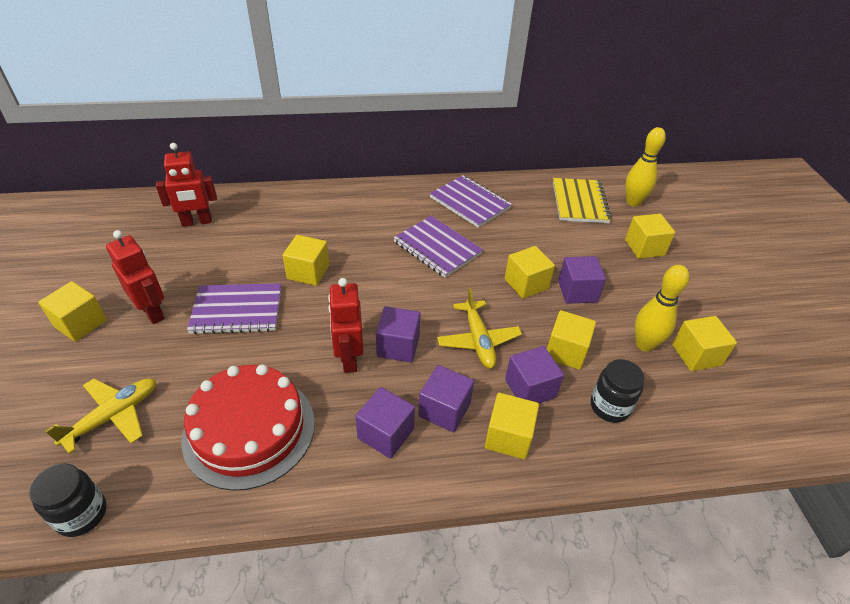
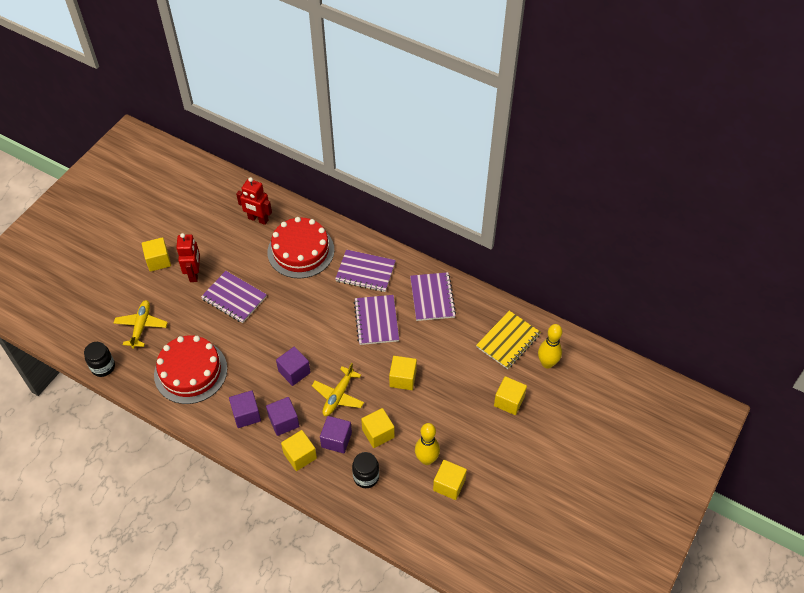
camera: 40 degrees right, 10 degrees up
(113, 416) = (141, 326): yellow plane -> yellow plane turned 75 degrees counterclockwise
(281, 227) = (301, 251): none -> red cake
(308, 272) = (289, 294): yellow cube -> none
(349, 358) = (264, 363): red robot -> none
(377, 213) = (365, 272): none -> purple notebook
(577, 291) = (427, 403): purple cube -> none

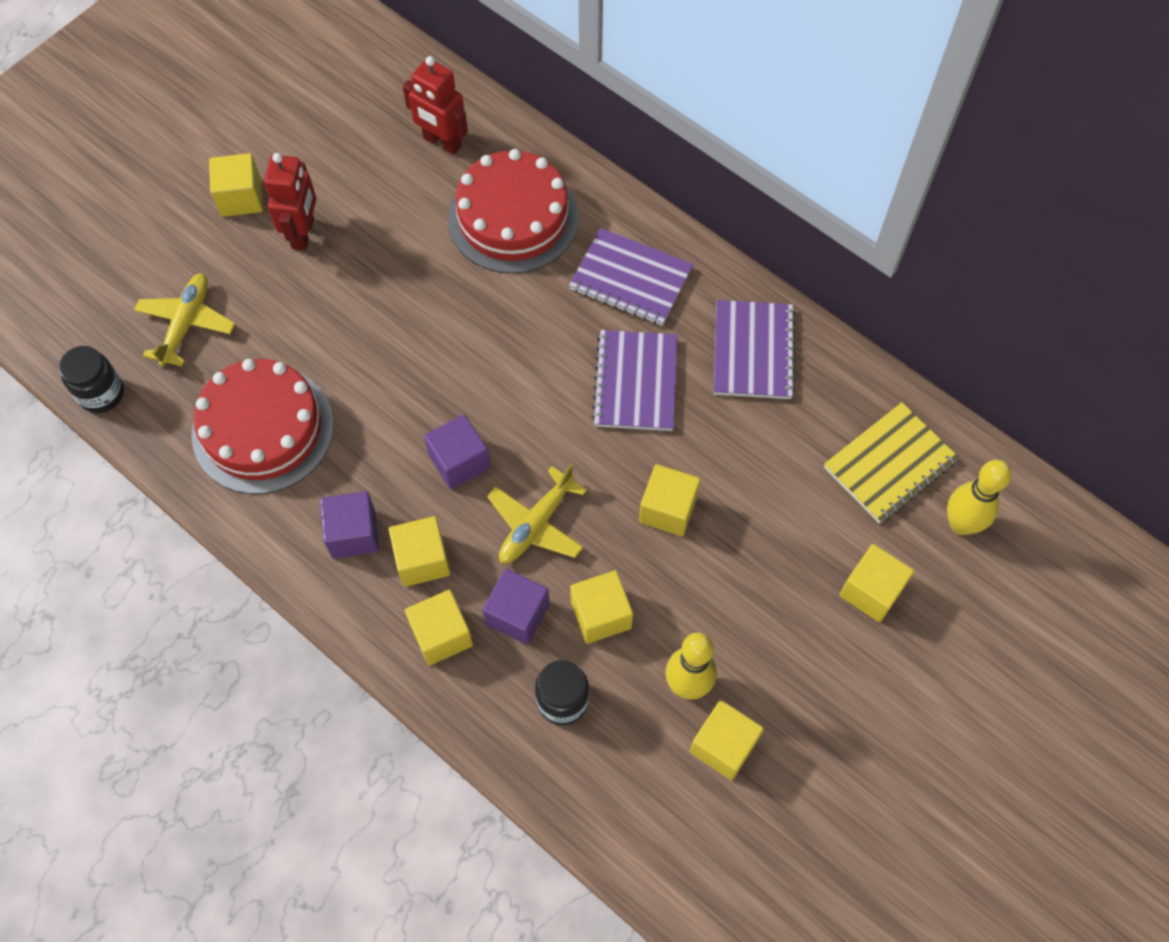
camera: 10 degrees right, 10 degrees up
(234, 298) = (370, 293): purple notebook -> none
(284, 421) = (422, 560): purple cube -> yellow cube

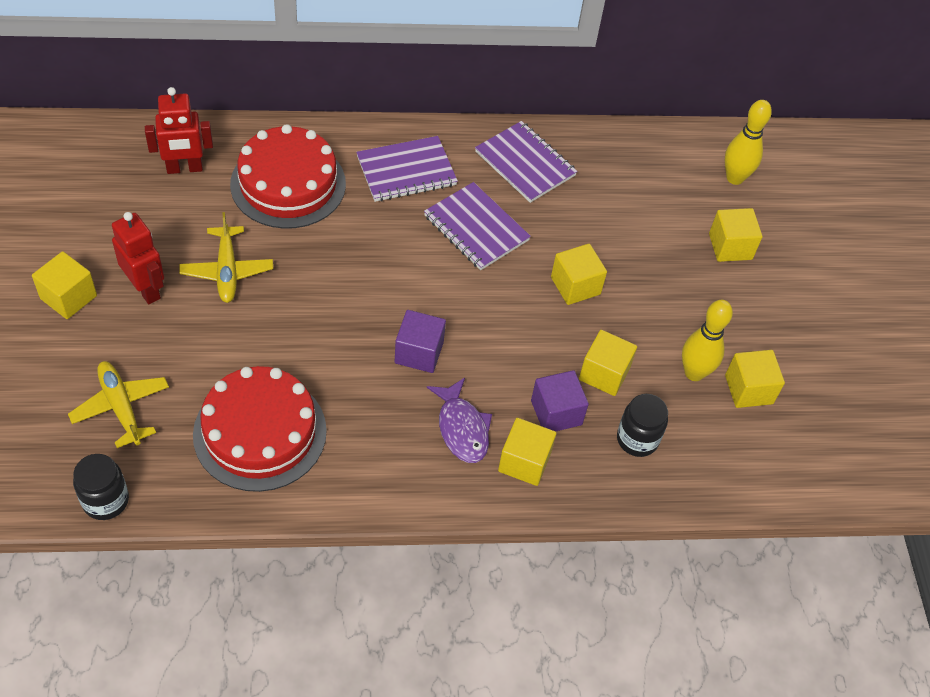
camera: 50 degrees left, 10 degrees down
(353, 534) = (399, 448): purple cube -> none
(422, 560) = (462, 428): yellow cube -> purple fish
(536, 524) = (508, 353): yellow plane -> yellow plane (227, 271)
(889, 464) = (665, 173): yellow notebook -> none

